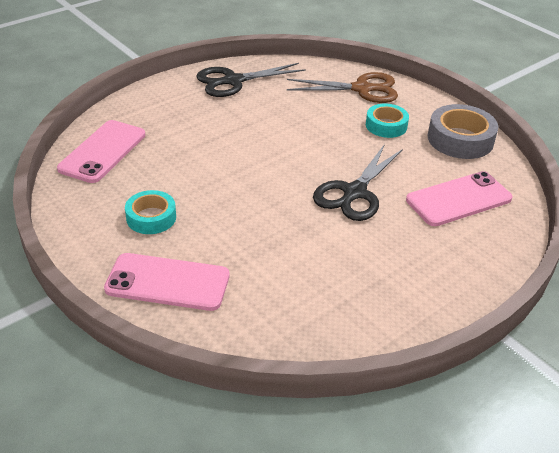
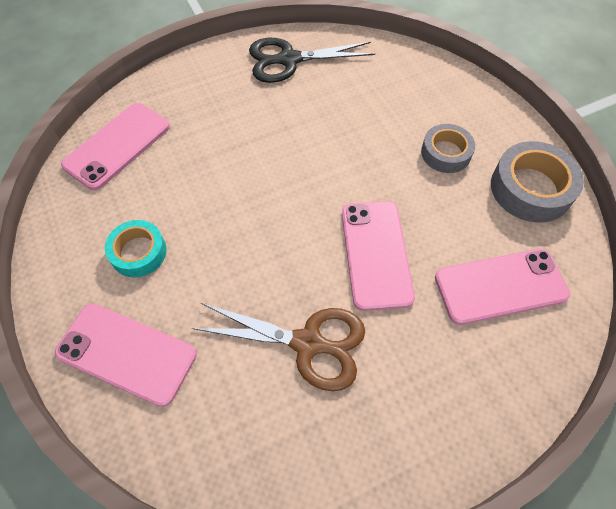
camera: 15 degrees right, 20 degrees up
(354, 193) = (376, 254): black scissors -> pink phone
(362, 89) = (434, 91): brown scissors -> brown scissors (308, 343)
(386, 125) = (446, 153): turquoise tape -> grey tape

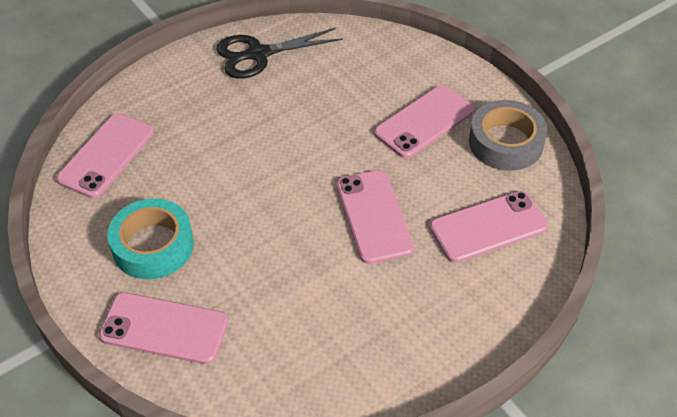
camera: 10 degrees left, 10 degrees down
(138, 252) = (153, 245): turquoise tape -> turquoise tape, size x1.55
(308, 343) = (327, 296): brown scissors -> none
(446, 153) = (424, 122): grey tape -> pink phone

